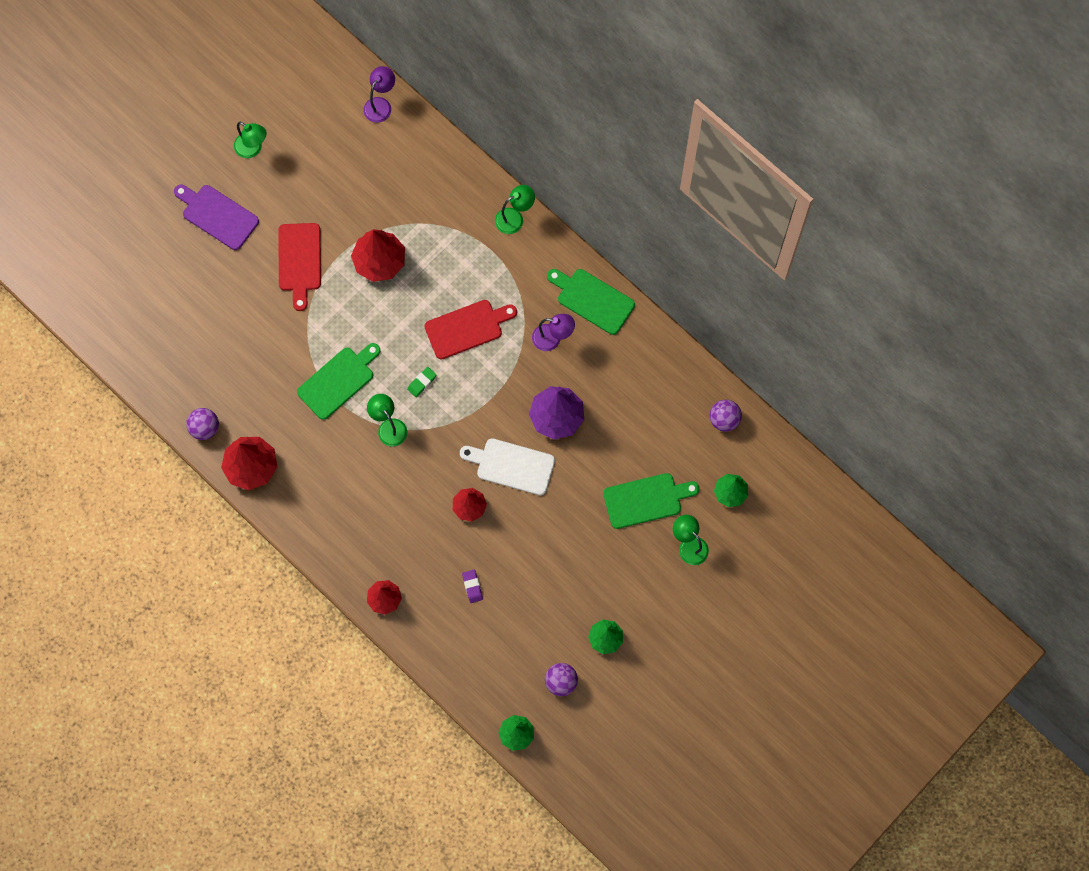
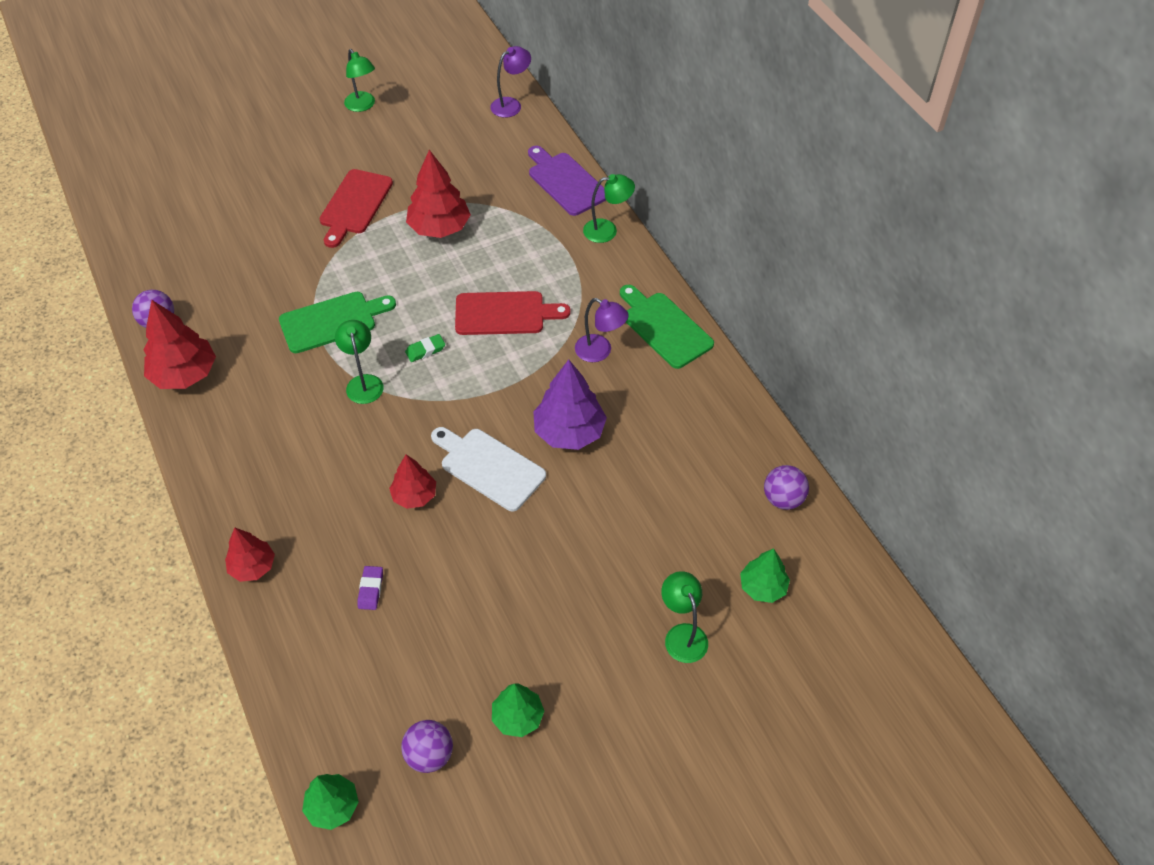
camera: 20 degrees right, 20 degrees down
(217, 215) = (294, 147): purple cutting board -> purple cutting board (565, 182)
(646, 500) = (645, 560): green cutting board -> none

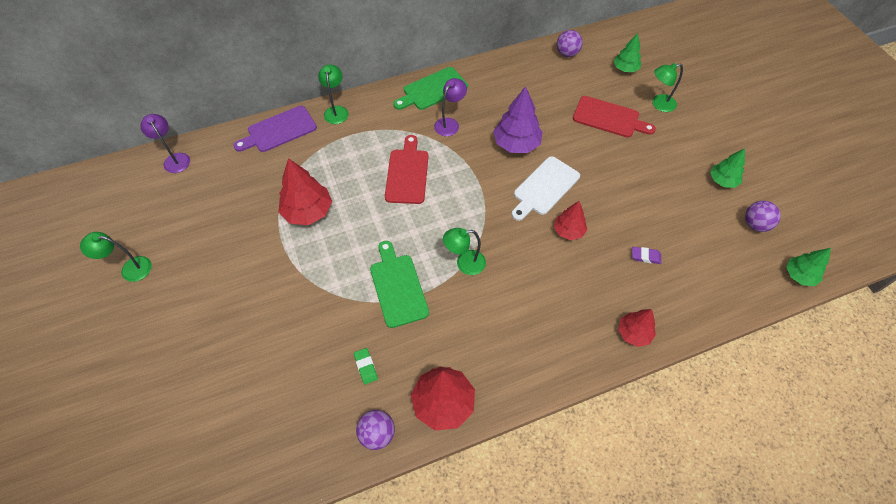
camera: 85 degrees left, 5 degrees up
(354, 205) = (263, 273): red cutting board -> red cutting board (609, 118)
(363, 106) = (130, 269): green lamp -> green lamp turned 150 degrees counterclockwise
(425, 350) = (436, 223): green eraser -> green eraser (366, 367)

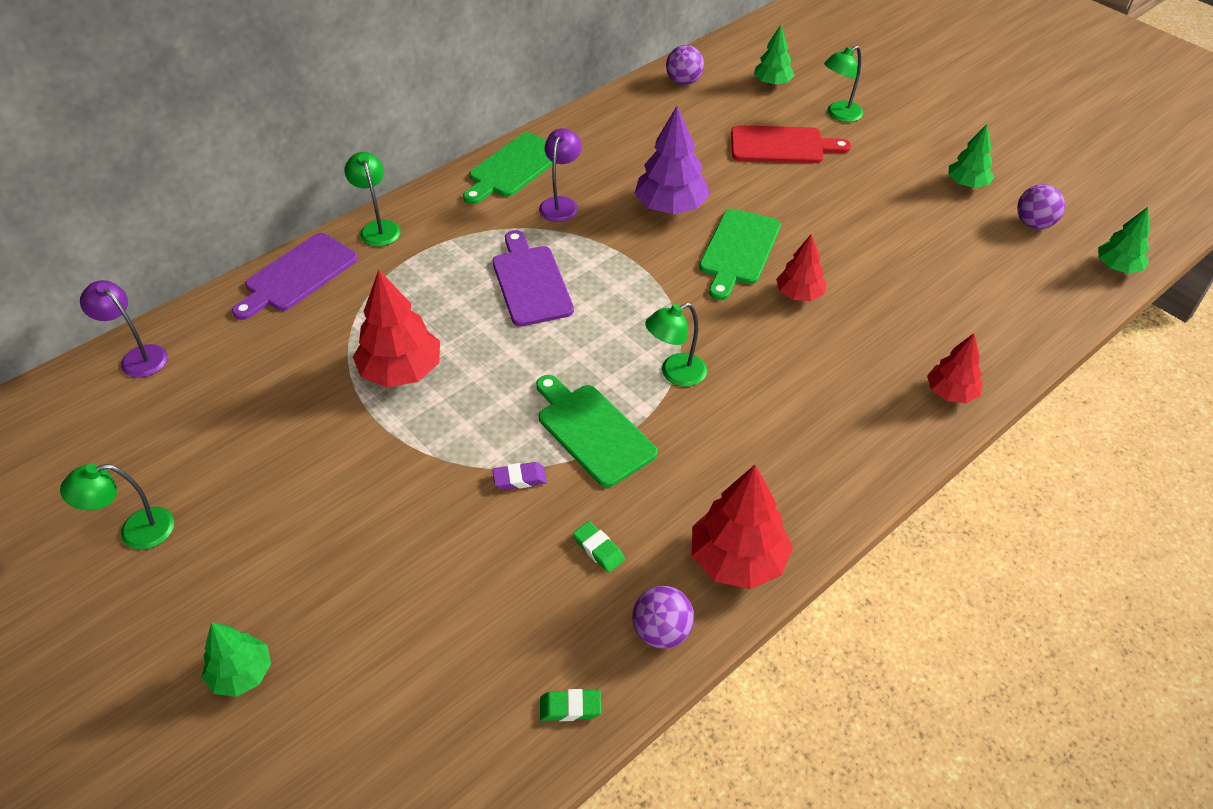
camera: 20 degrees left, 10 degrees down
(146, 375) = (242, 673): none -> green tree
(305, 462) = (570, 707): none -> green eraser
(407, 173) = (531, 282): red cutting board -> purple cutting board
(544, 188) = (738, 250): white cutting board -> green cutting board
(645, 256) = (917, 297): purple eraser -> purple eraser (519, 479)

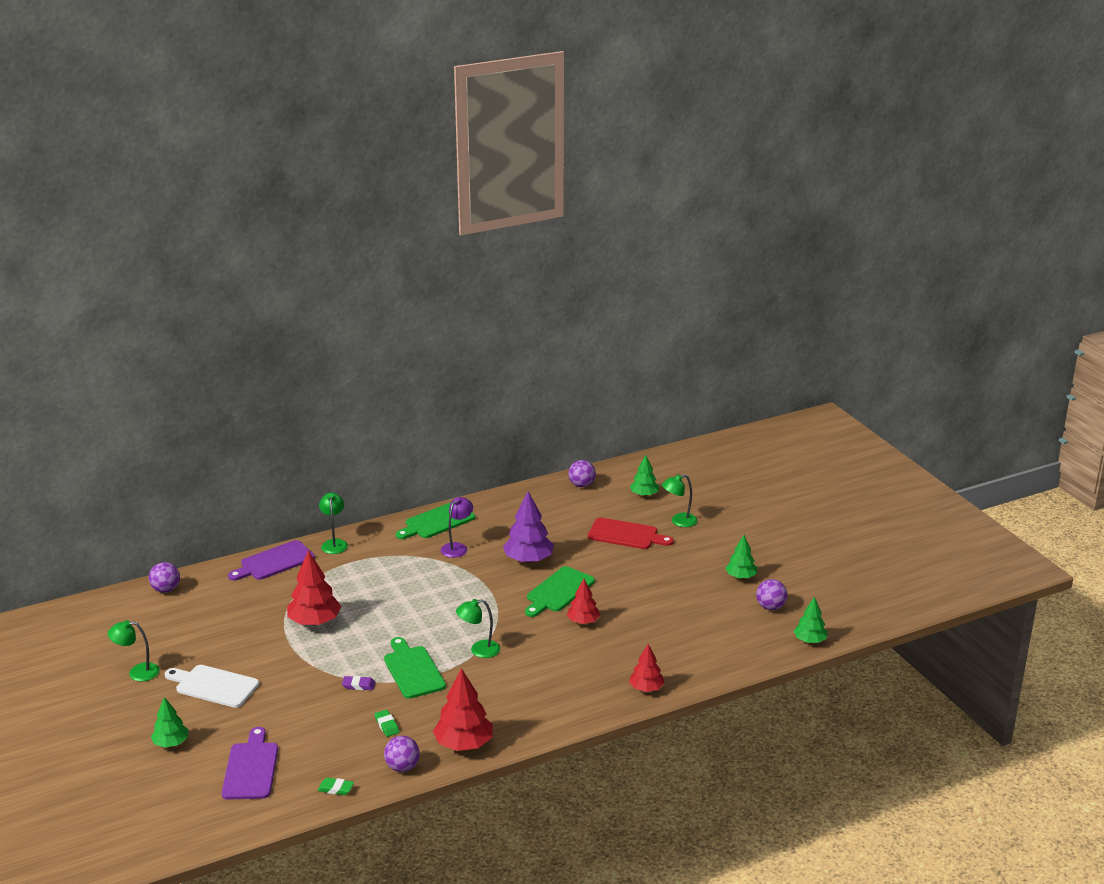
camera: 15 degrees right, 20 degrees down
(138, 357) = (166, 590): purple lamp -> purple ball
(278, 531) = (214, 686): none -> white cutting board
(531, 282) = (415, 588): purple cutting board -> purple cutting board (251, 768)

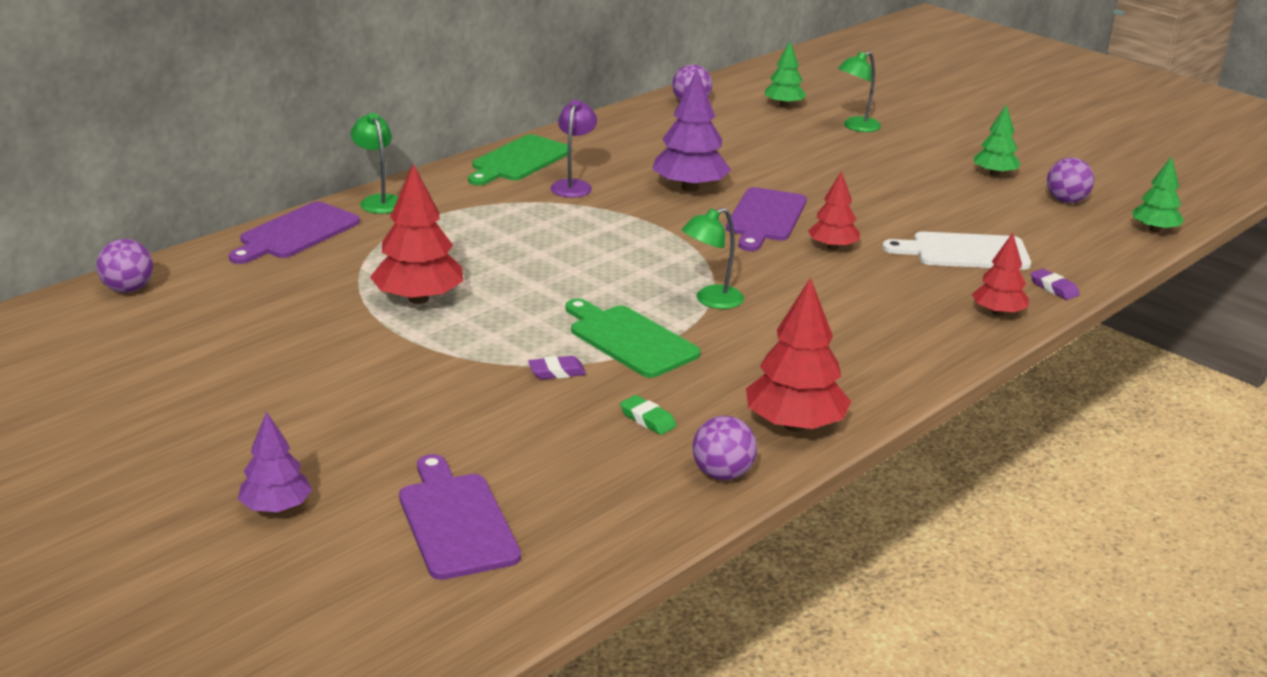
camera: 20 degrees left, 0 degrees up
(137, 672) = (144, 410): green lamp -> none
(171, 743) = (276, 507): green tree -> purple tree
(214, 686) = (302, 409): white cutting board -> white cutting board (964, 252)
(336, 789) = (633, 526): green eraser -> none
(558, 591) = (765, 218): green cutting board -> purple cutting board
(626, 535) = (800, 147): red cutting board -> none
(698, 676) = (1054, 288): none -> purple eraser

